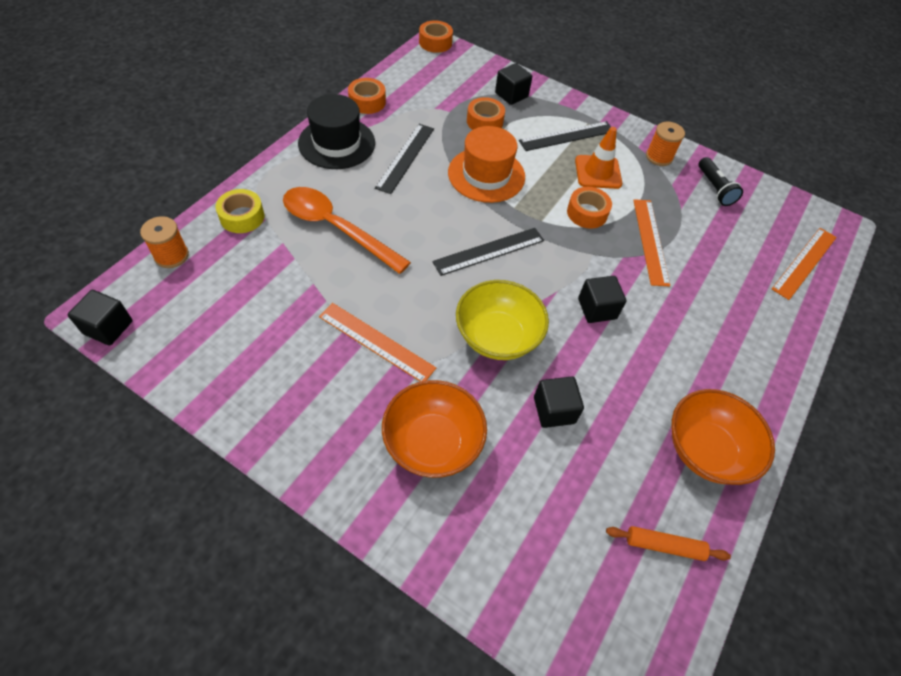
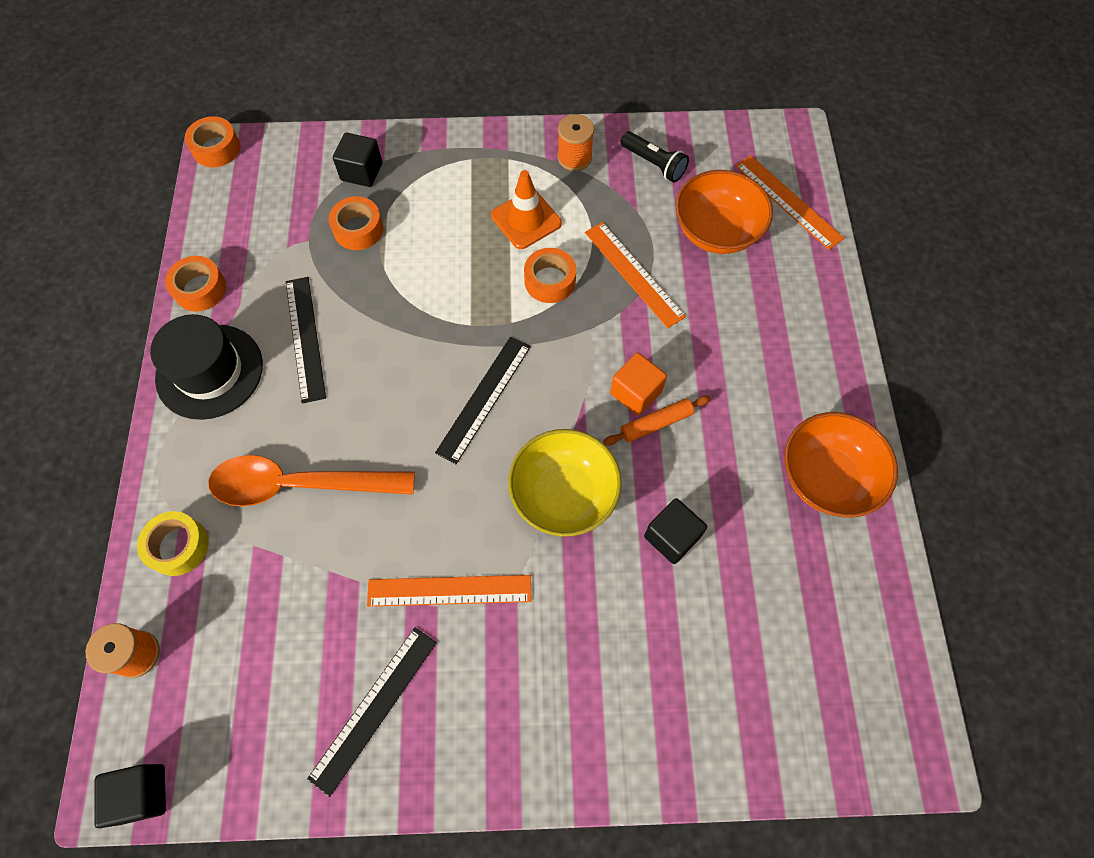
camera: 30 degrees left, 10 degrees up
(432, 442) = (586, 658): orange bowl -> orange bowl (716, 232)
(486, 175) = (412, 301): orange hat -> none
(567, 136) = (461, 191): black ruler -> black ruler (374, 708)
(597, 309) = (636, 392): black cube -> orange cube
(664, 546) = (851, 601): orange rolling pin -> orange rolling pin (656, 424)
(804, 262) = (788, 201): orange ruler -> orange ruler turned 45 degrees counterclockwise

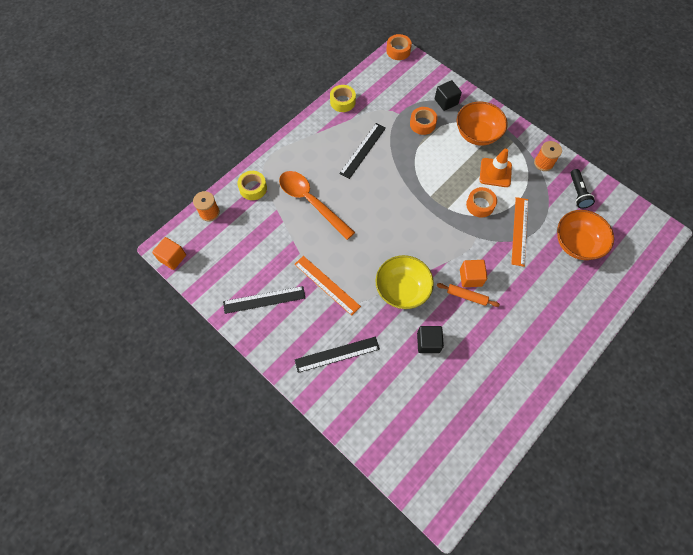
camera: 45 degrees right, 0 degrees up
(142, 793) = (172, 258): black cube -> orange cube
(200, 289) = (342, 102): orange tape -> yellow tape
(209, 371) = (318, 135): black hat -> none
(484, 398) = (407, 228): black ruler -> black ruler (337, 354)
(788, 201) = (626, 258): orange ruler -> none
(826, 477) = (517, 380): orange bowl -> orange bowl (477, 134)

